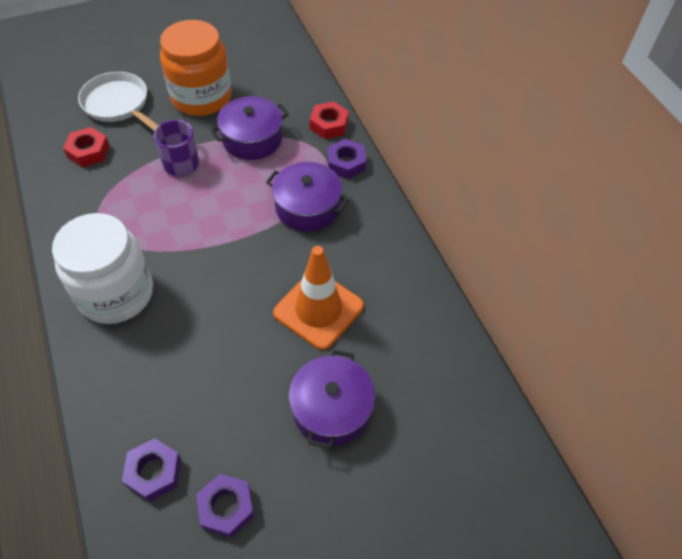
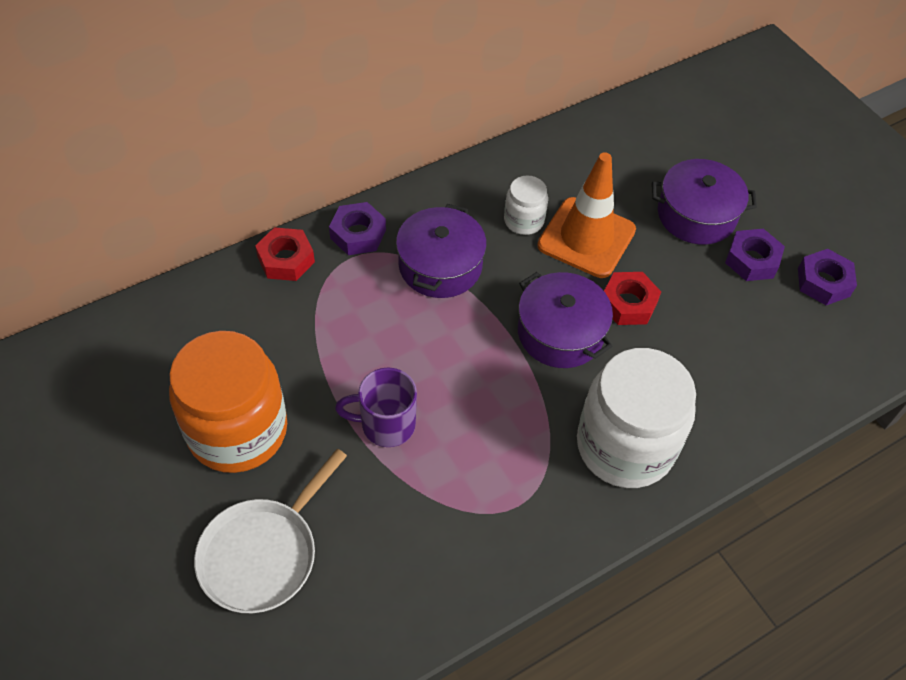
camera: 100 degrees left, 0 degrees up
(88, 151) = (380, 565): red nut -> red nut (628, 303)
(154, 472) = (817, 348): purple nut -> purple nut (752, 260)
(252, 139) = (324, 345): purple pot -> purple pot (560, 333)
(344, 267) = (523, 220): none -> white jar

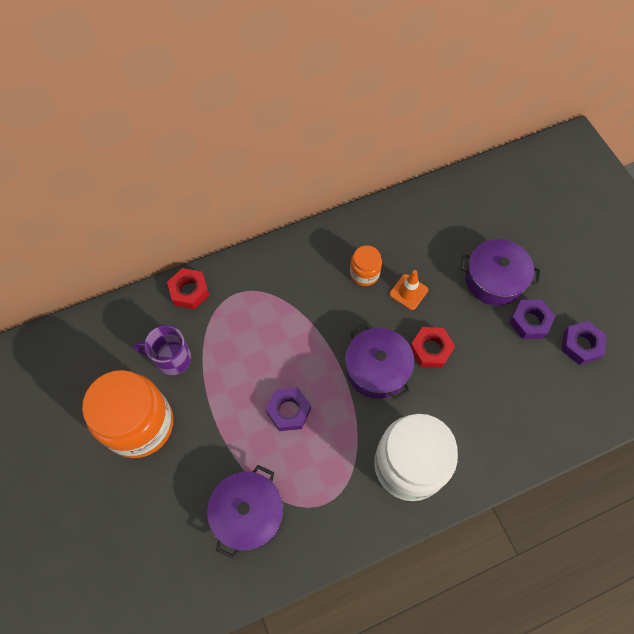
camera: 10 degrees right, 10 degrees up
(263, 553) = (146, 520): white pan -> none
(358, 234) = (243, 274): purple nut -> purple nut (289, 411)
(386, 425) = (242, 430): purple mug -> purple mug (172, 358)
(440, 265) = (298, 306): purple pot -> purple pot (248, 513)
(523, 220) = (364, 273): white jar -> orange jar
(586, 238) = (408, 292): orange traffic cone -> orange traffic cone, size x0.52

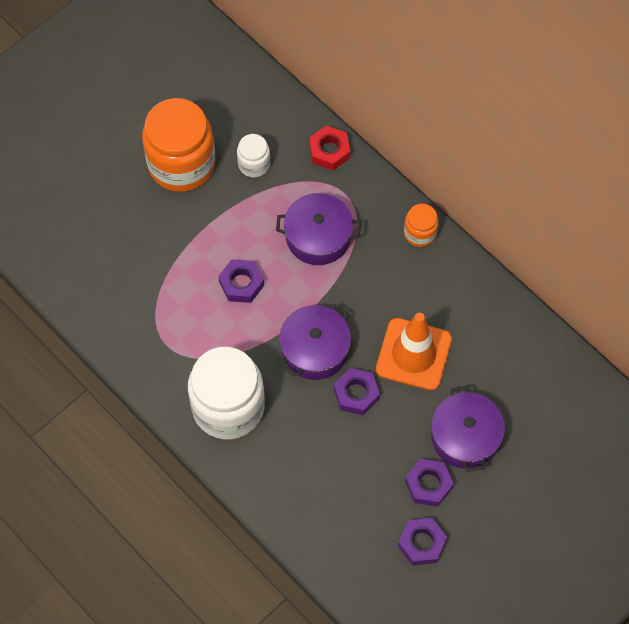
camera: 70 degrees right, 0 degrees up
(172, 358) = (254, 164): purple mug -> white jar
(248, 513) = (135, 283): purple pot -> purple pot (318, 237)
(364, 273) = (417, 305): orange jar -> orange jar (420, 233)
(408, 292) = (413, 354): orange traffic cone -> orange traffic cone, size x1.93
(430, 349) = (356, 394): red nut -> purple nut

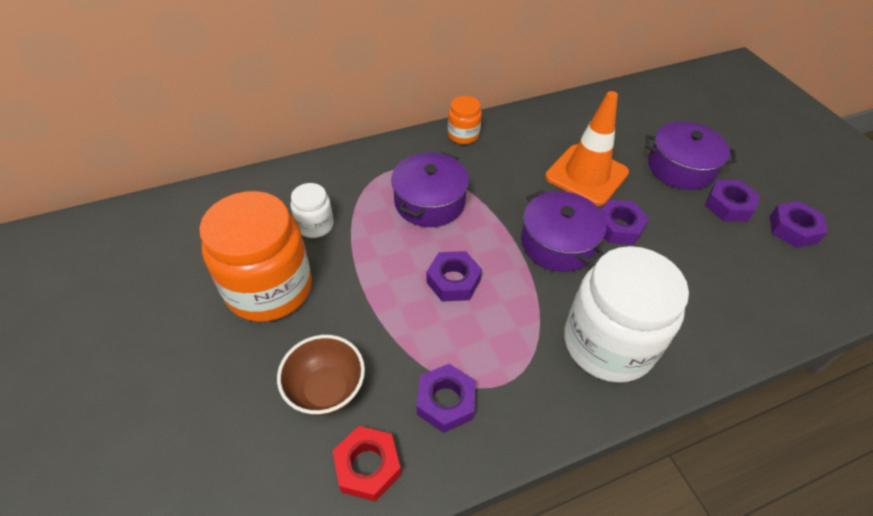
camera: 70 degrees left, 15 degrees down
(118, 238) = (326, 390): none -> brown bowl
(138, 313) = (446, 401): none -> purple nut
(329, 151) = (340, 166): red nut -> red nut (367, 466)

